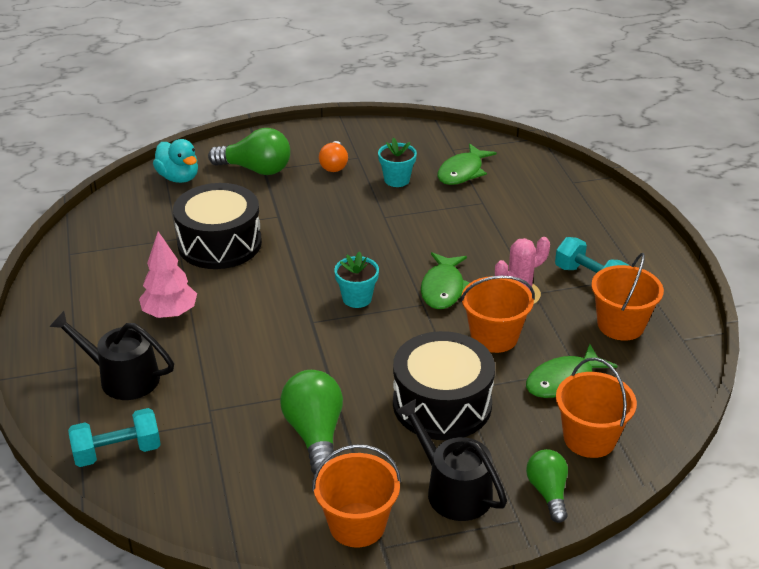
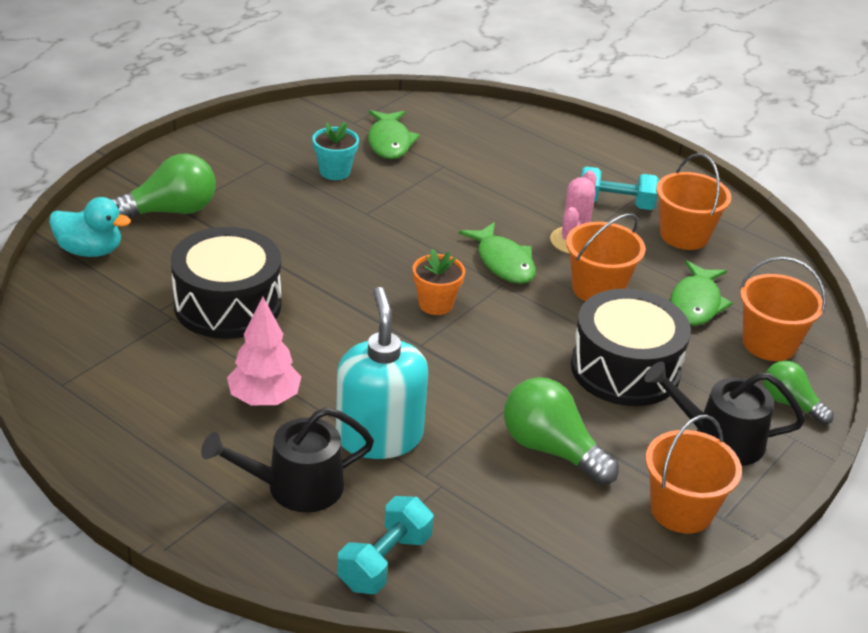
camera: 40 degrees left, 0 degrees up
(211, 370) = (379, 436): none -> turquoise soap dispenser
(334, 165) = (252, 178): orange light bulb -> none
(357, 298) = (436, 304): turquoise flower pot -> orange flower pot

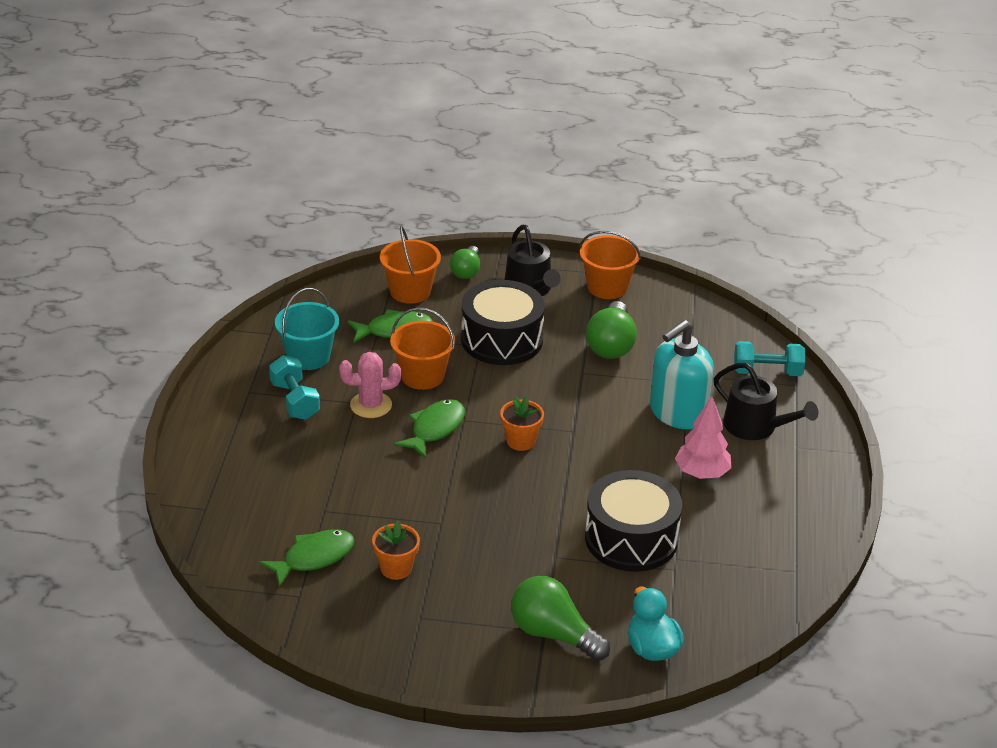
camera: 120 degrees left, 0 degrees up
(335, 172) = (396, 568): turquoise flower pot -> orange flower pot
(684, 235) = (308, 357): orange bucket -> turquoise bucket

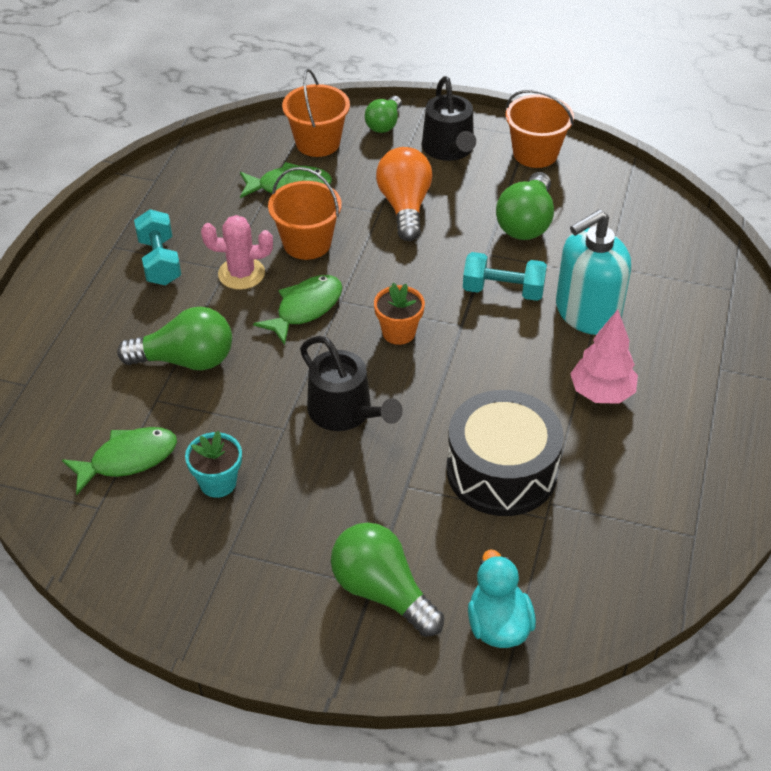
camera: 10 degrees right, 10 degrees up
(308, 357) = (188, 210): turquoise bucket -> none
(341, 478) = (186, 360): none -> green light bulb
(396, 568) = (218, 483): orange flower pot -> turquoise flower pot
(502, 339) = (405, 207): black drum -> orange light bulb
(755, 427) = (676, 338): black watering can -> black watering can (345, 412)
(767, 372) = (700, 270): turquoise dumbbell -> turquoise dumbbell (503, 291)

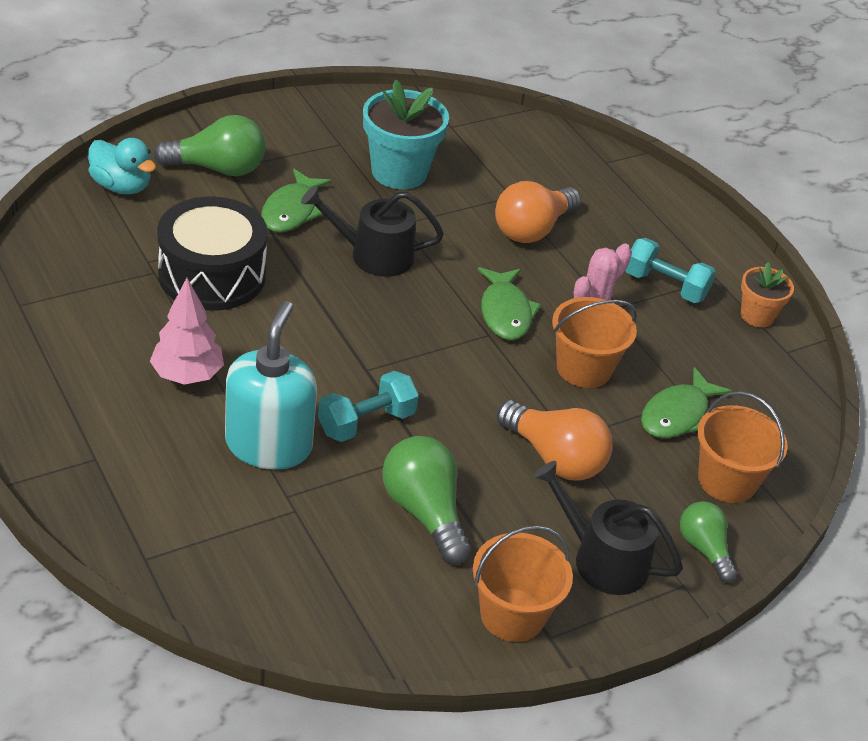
camera: 130 degrees right, 5 degrees down
(128, 459) = (474, 156): green fish -> green fish (292, 211)
(186, 360) = (532, 229): green light bulb -> orange light bulb
(218, 483) = (399, 172): turquoise flower pot -> turquoise flower pot, size x1.76
(398, 332) = (409, 334): orange flower pot -> orange flower pot (757, 316)

